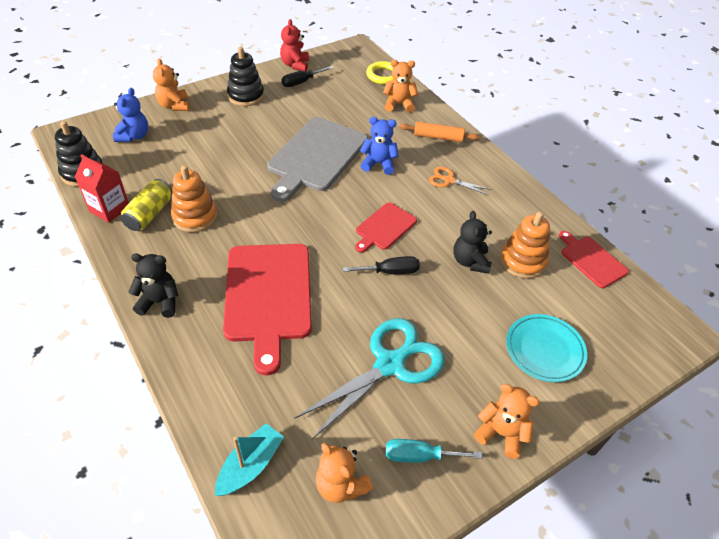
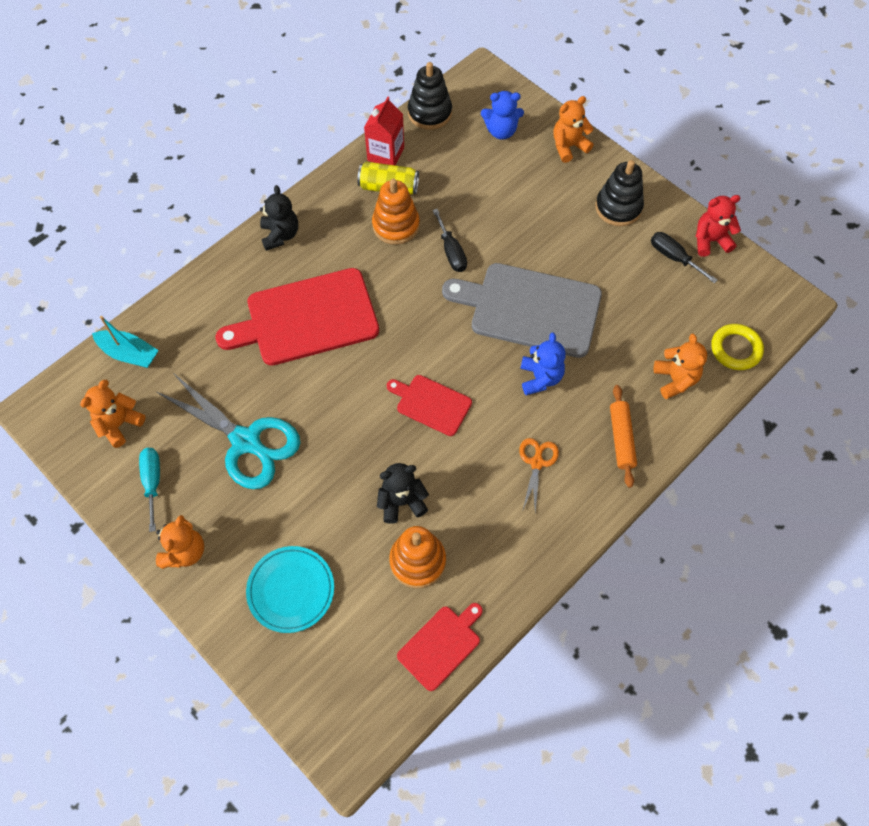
camera: 80 degrees right, 15 degrees up
(390, 271) = (365, 421): black screwdriver -> black screwdriver (451, 252)

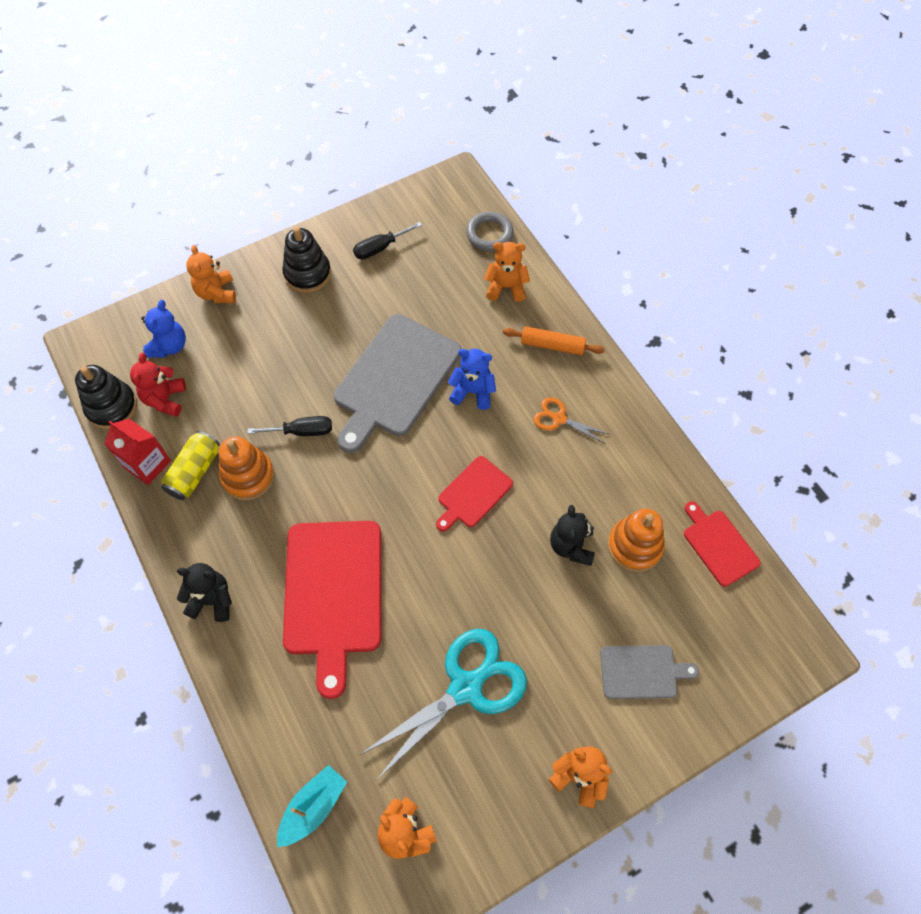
camera: 75 degrees left, 0 degrees up
(153, 482) = (489, 801): turquoise screwdriver -> none
(291, 590) = (642, 671): turquoise plate -> grey cutting board
(710, 241) = (372, 215): red teddy bear -> red teddy bear (165, 399)
(735, 349) = (489, 234): yellow ring -> grey ring

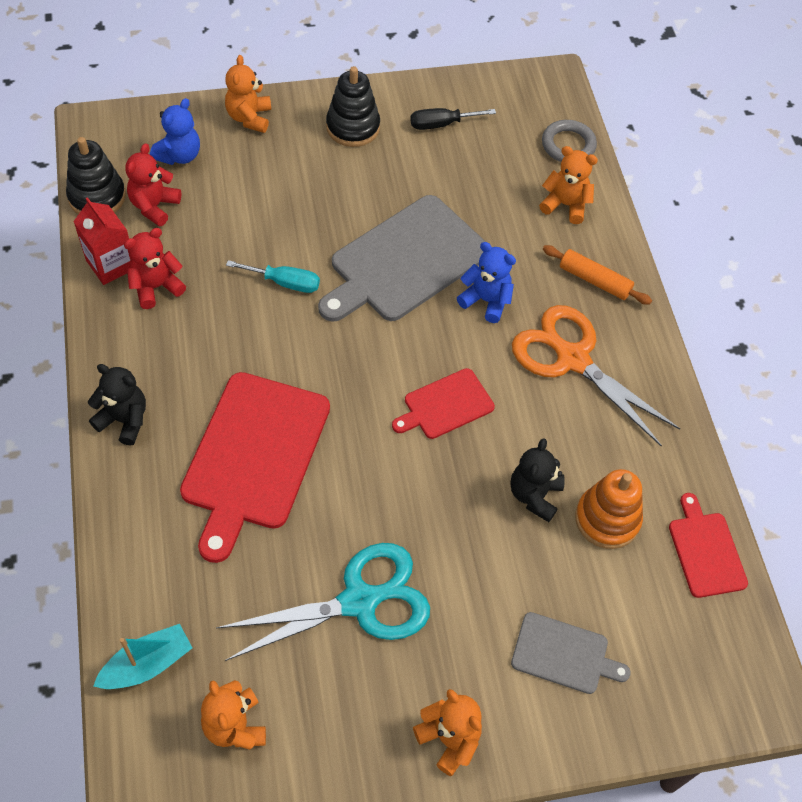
camera: 15 degrees right, 5 degrees down
(194, 472) = (156, 287): yellow can -> red teddy bear
(248, 476) = (210, 309): orange stacking toy -> none
(302, 431) = (285, 283): black screwdriver -> turquoise screwdriver
(559, 419) = (572, 358): orange scissors -> orange scissors, size x2.03

